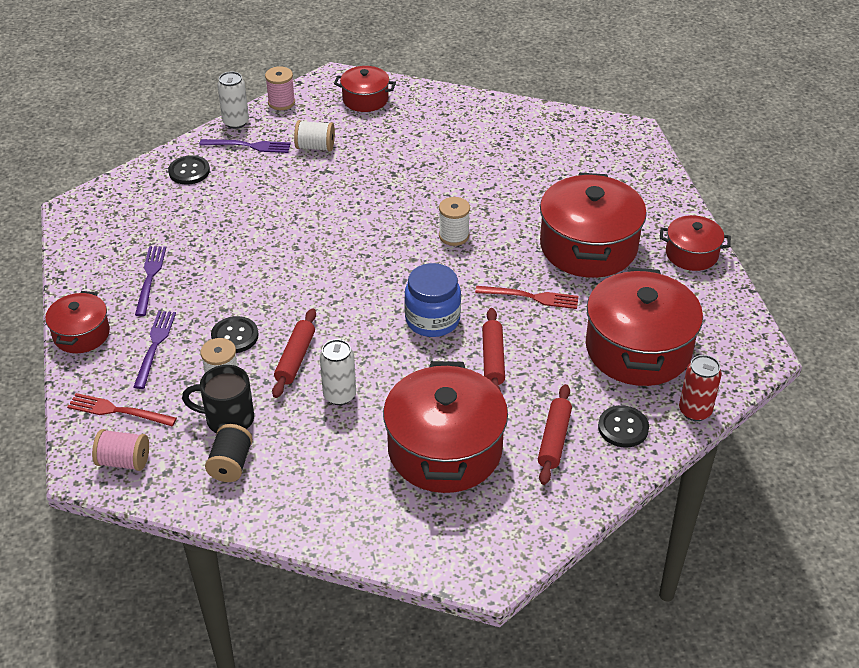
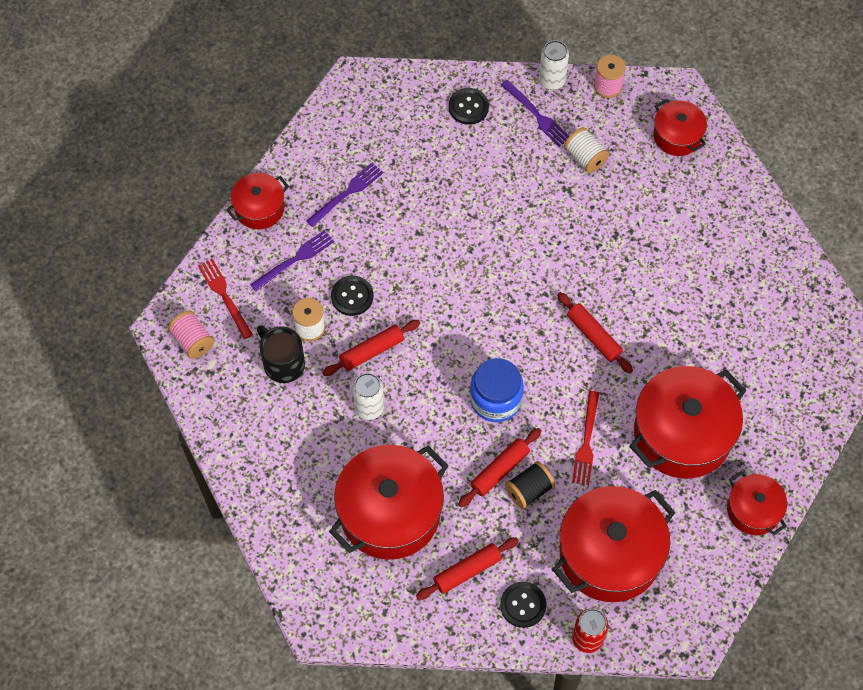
camera: 45 degrees right, 20 degrees up
(231, 464) = (251, 401): black spool -> black spool (529, 490)
(454, 236) = (594, 336): white spool -> red rolling pin
(531, 297) = (586, 442): red fork -> red fork turned 45 degrees clockwise

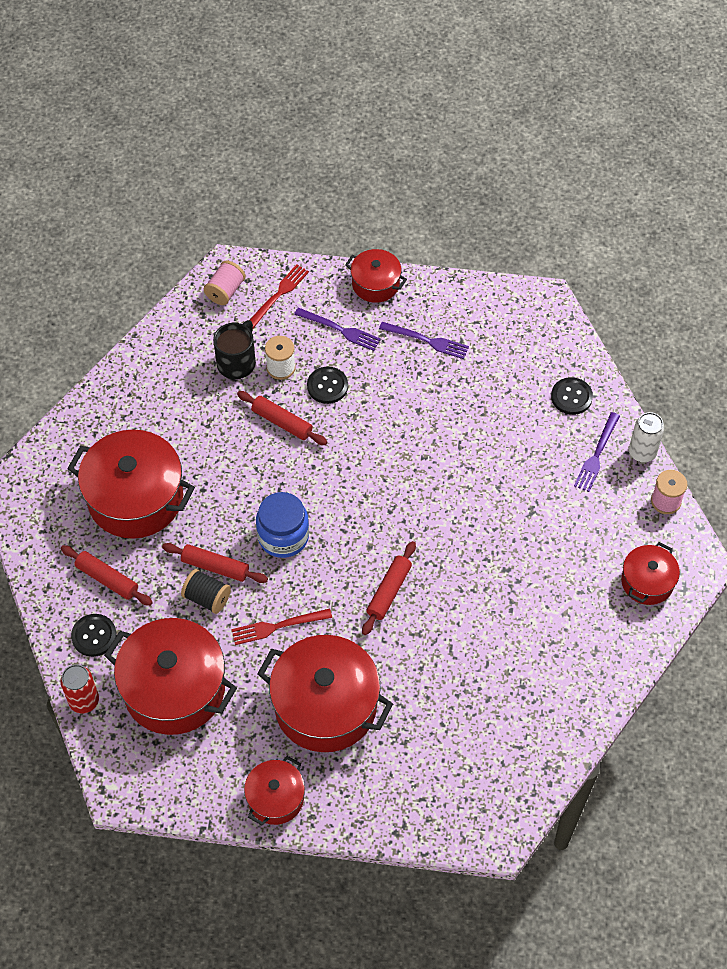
camera: 65 degrees right, 5 degrees down
(369, 408) = (226, 442): white can -> none
(585, 157) = (575, 512): white spool -> none

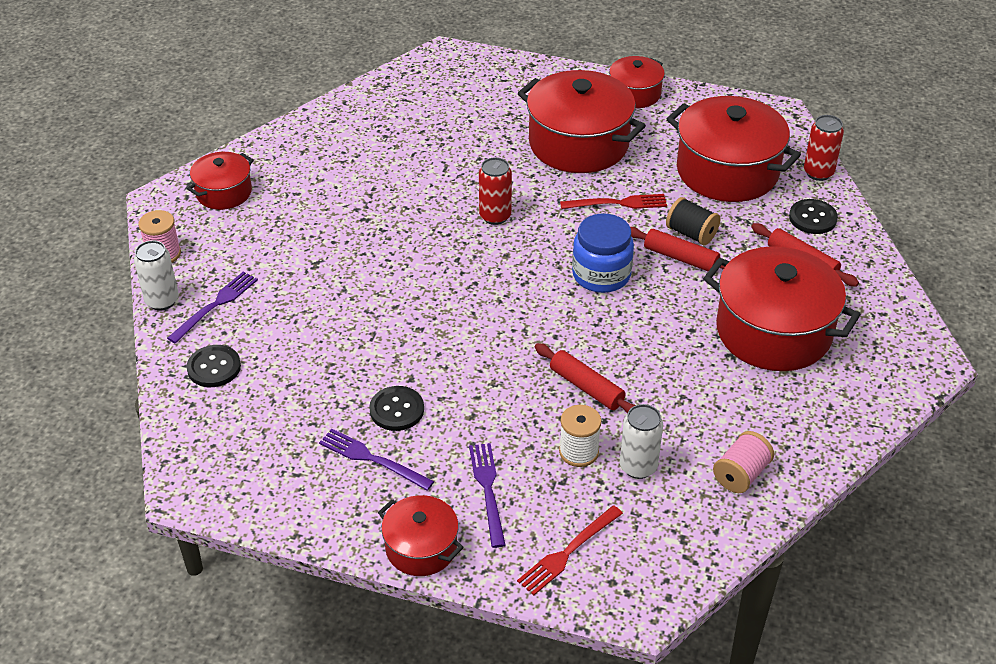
camera: 170 degrees left, 15 degrees down
(225, 291) = (647, 570): pink spool -> pink spool (741, 474)
(237, 362) = (638, 467): black mug -> white can
(327, 386) = (520, 421): black button -> black button (397, 410)
(340, 330) = (488, 490): purple fork -> purple fork turned 45 degrees clockwise
(389, 591) = (495, 216): red rolling pin -> red can

